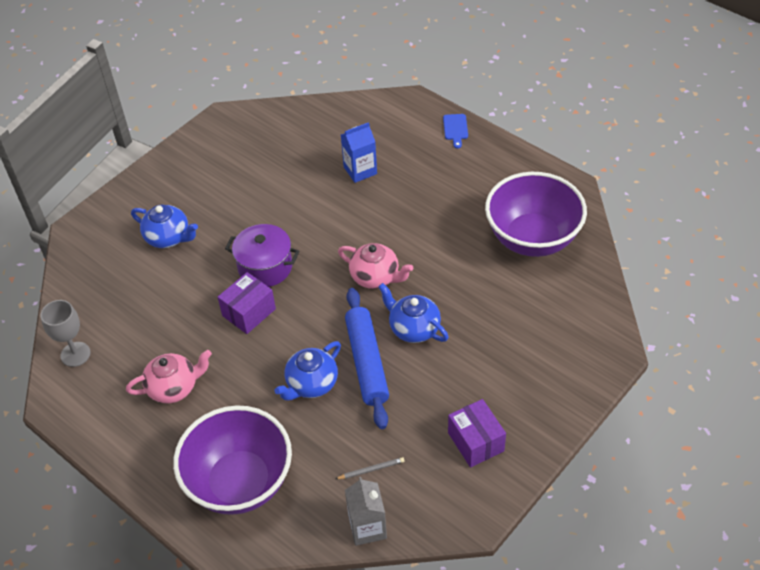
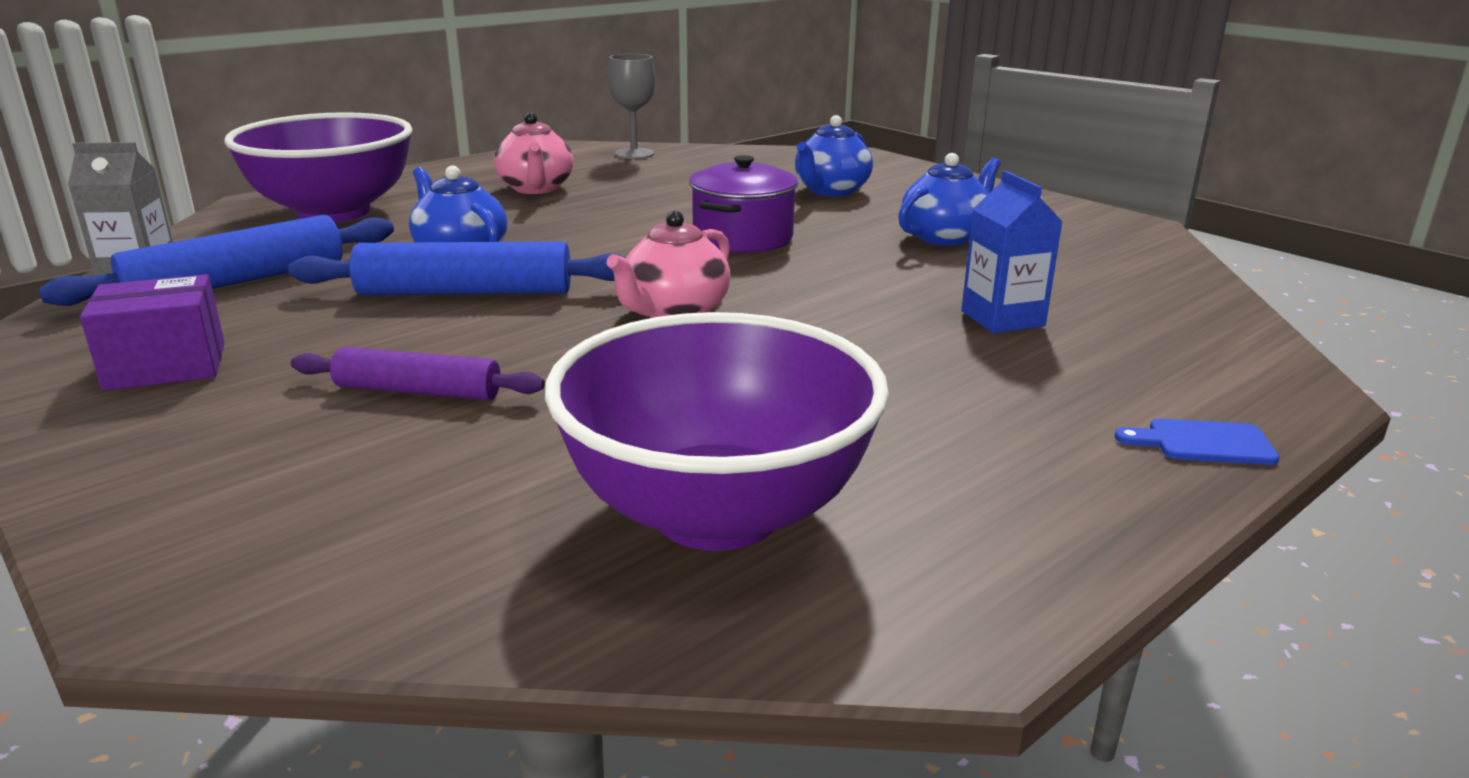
camera: 95 degrees right, 25 degrees down
(249, 312) = (646, 226): purple box -> none
(371, 470) = (238, 282): grey pencil -> blue rolling pin
(413, 328) = (511, 335): blue teapot -> blue teapot (945, 237)
(475, 341) = (418, 391): none -> purple rolling pin

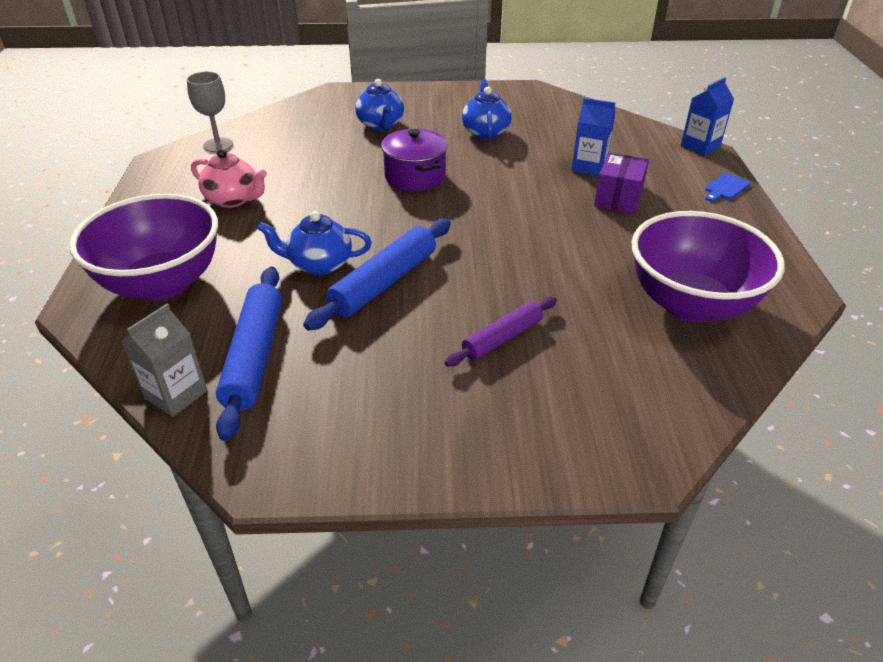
camera: 50 degrees left, 15 degrees up
(166, 366) = (372, 414): purple box -> purple box (618, 198)
(674, 312) = (489, 235): pink teapot -> none
(1300, 380) = (700, 146): none -> blue carton

